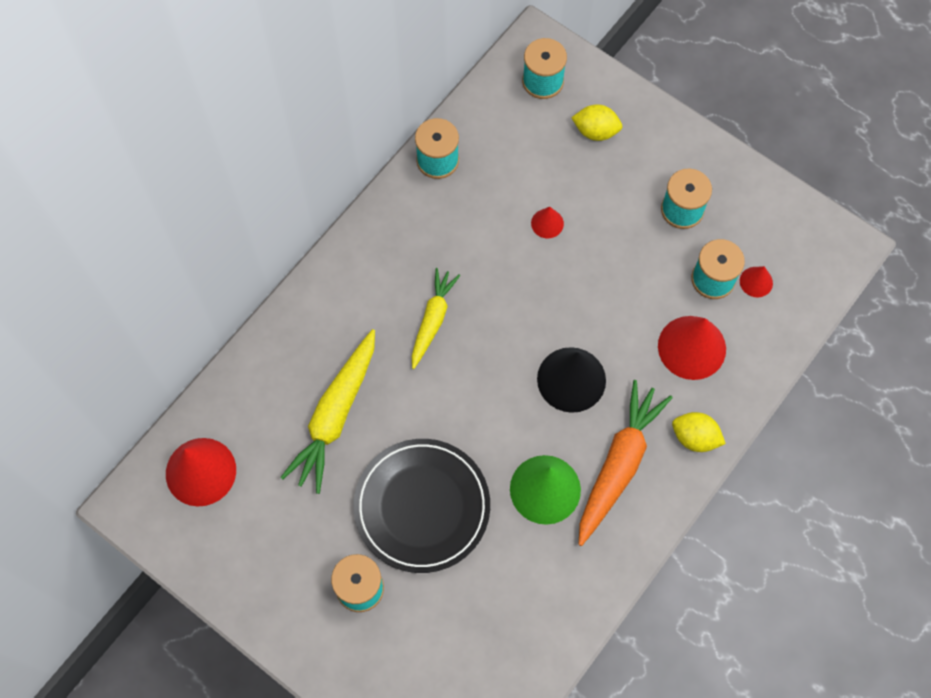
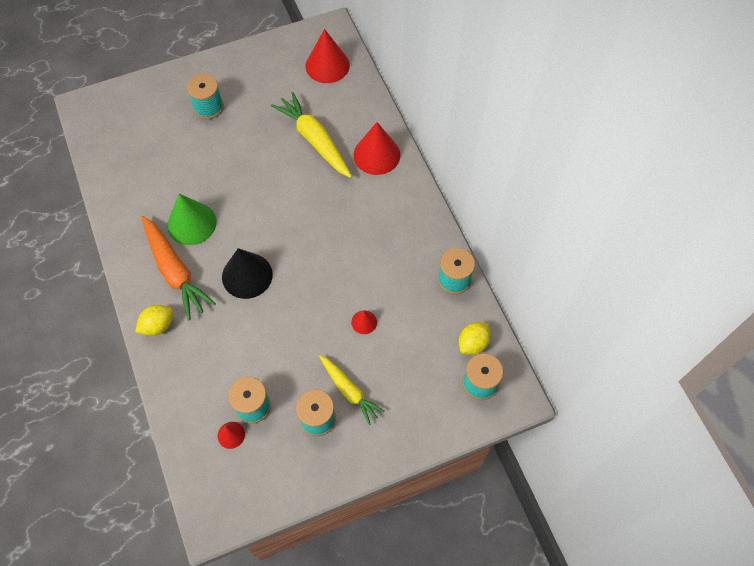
camera: 120 degrees right, 5 degrees down
(422, 507) = (229, 156): black plate -> none
(432, 320) = (340, 218): yellow carrot -> yellow carrot (349, 391)
(595, 131) = (416, 396): yellow lemon -> yellow lemon (473, 343)
(691, 347) = (216, 361): red cone -> red cone (376, 155)

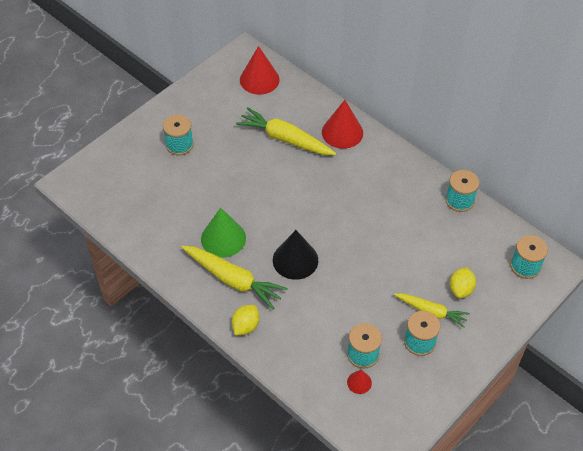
camera: 25 degrees left, 10 degrees down
(175, 271) = (233, 280): orange carrot -> yellow carrot
(364, 322) = (410, 258): red cone -> none
(473, 343) = (502, 240): yellow lemon -> yellow lemon (460, 289)

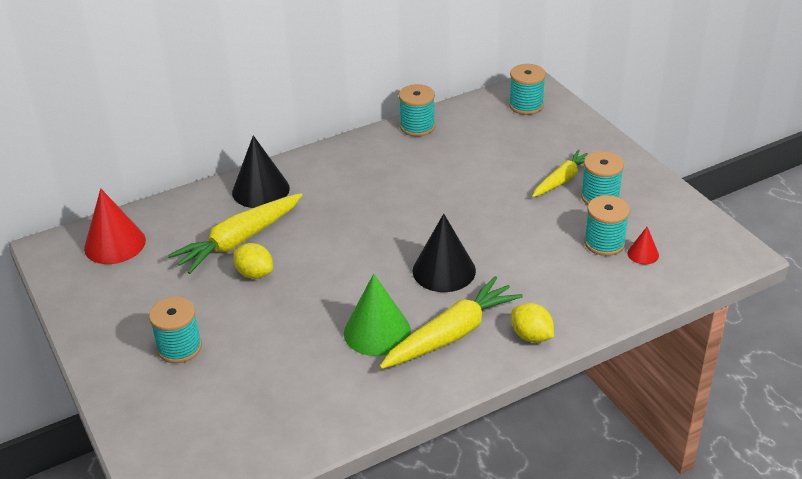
camera: 70 degrees left, 15 degrees down
(342, 132) = (260, 190): red cone -> black cone
(460, 289) = (539, 153): yellow lemon -> yellow lemon (255, 273)

